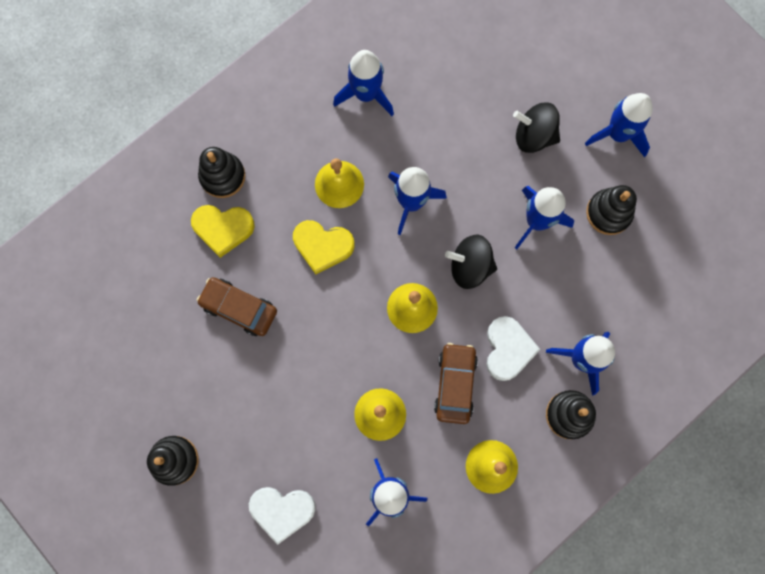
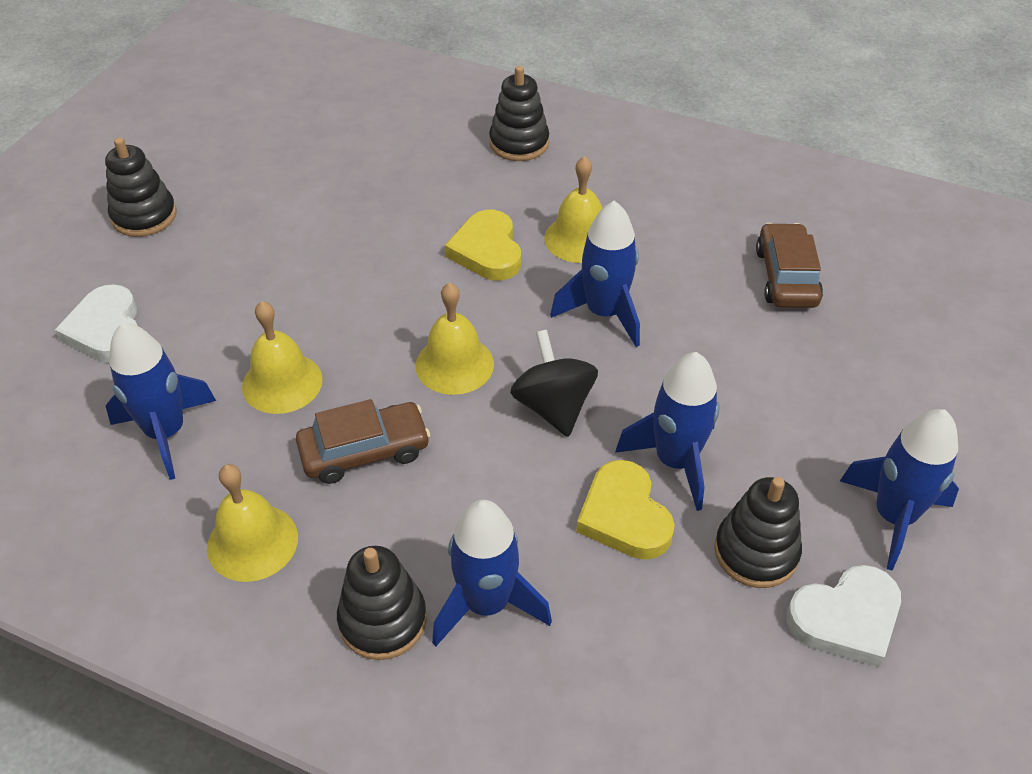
camera: 65 degrees right, 30 degrees down
(223, 229) = (455, 163): yellow heart -> yellow heart (624, 516)
(239, 308) = (363, 207): brown car -> brown car (786, 277)
(366, 94) = (716, 223): blue rocket -> none
(508, 349) = (452, 497): white heart -> white heart (846, 619)
(534, 135) = (803, 411): black spinning top -> none

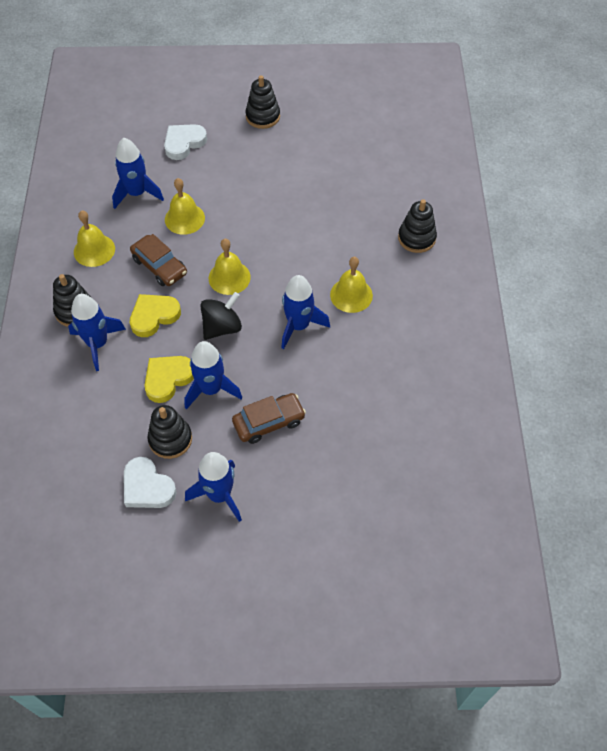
camera: 65 degrees right, 10 degrees up
(487, 251) = (317, 259): yellow heart -> yellow heart (154, 316)
(786, 277) = (376, 402): brown car -> brown car (269, 422)

